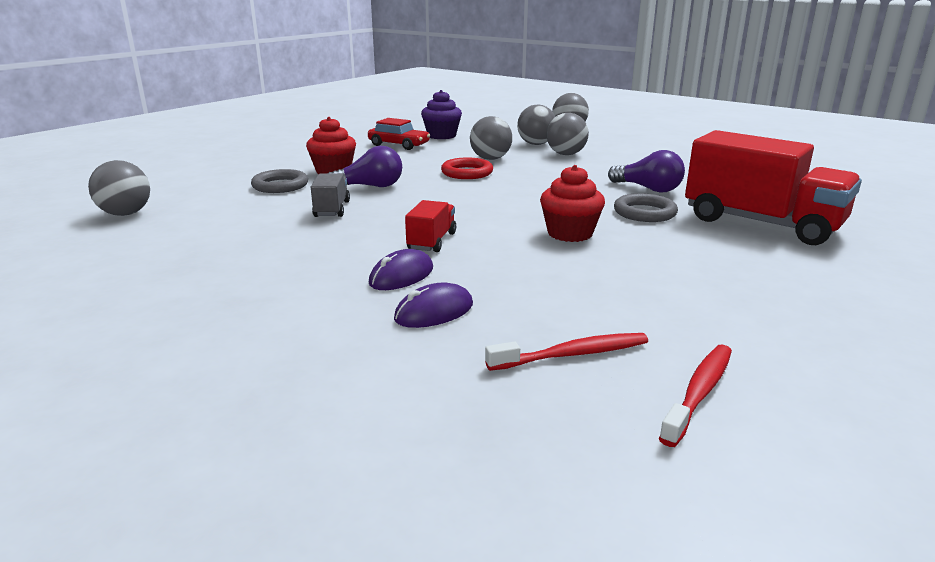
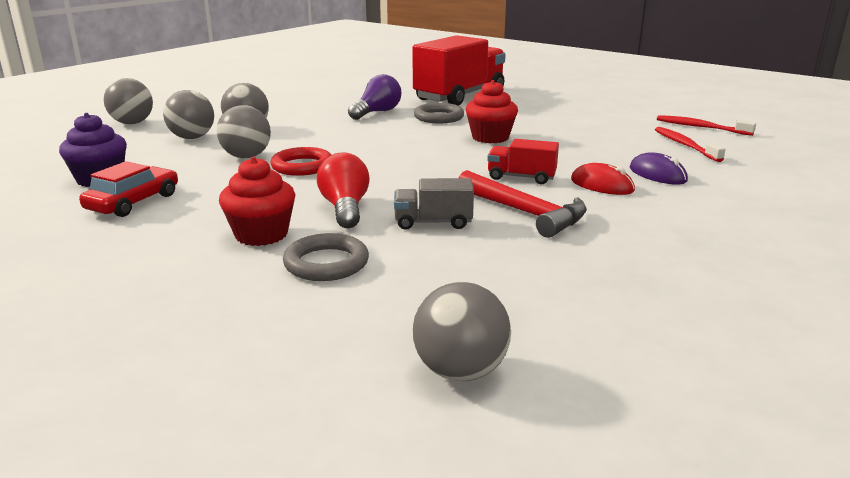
camera: 90 degrees left, 0 degrees up
(339, 238) = (524, 212): none -> red hammer
(370, 186) = (345, 208): purple light bulb -> red light bulb
(401, 276) = (602, 185): purple mouse -> red mouse

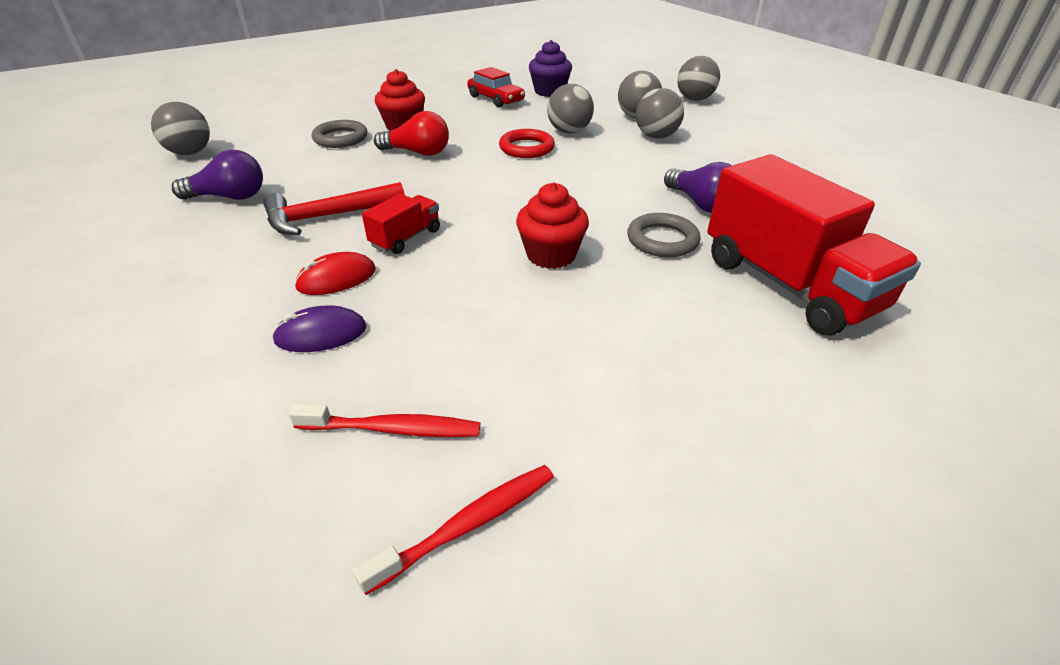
camera: 110 degrees right, 15 degrees up
(433, 222) = (356, 177): grey truck -> none
(547, 275) = (229, 197): none -> purple light bulb

